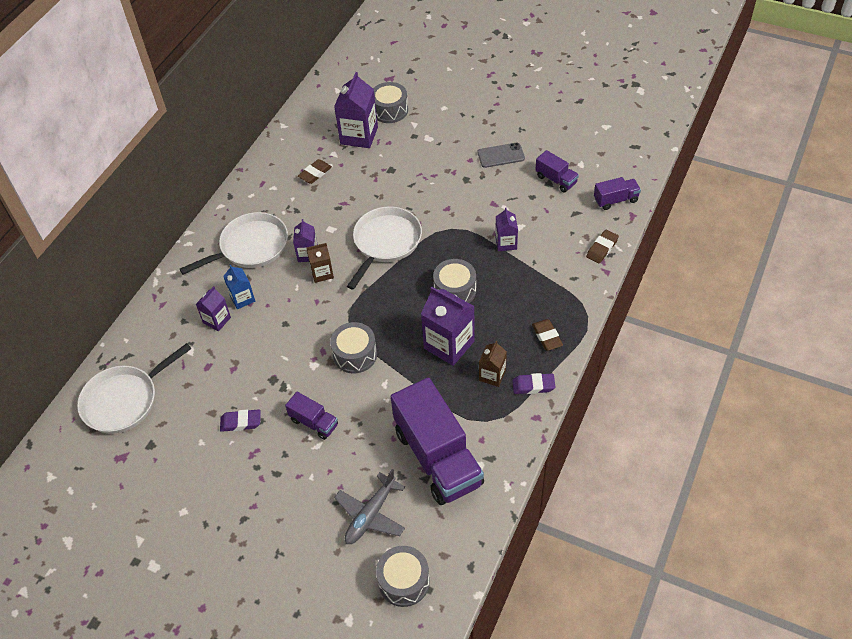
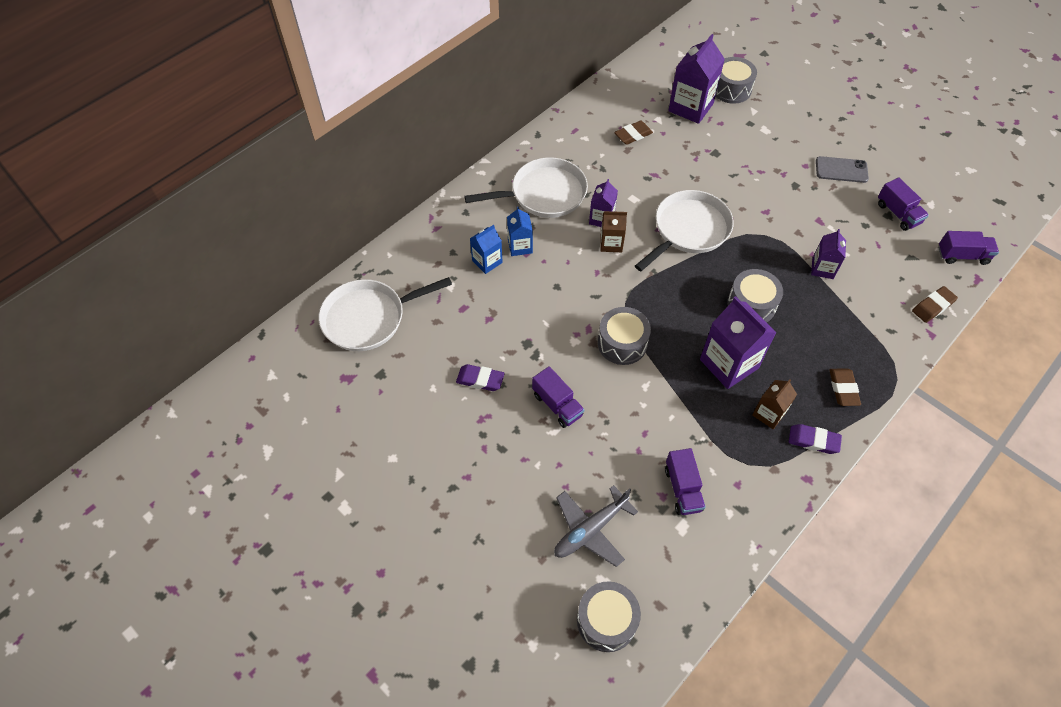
camera: 15 degrees right, 5 degrees up
(217, 320) = (487, 261): purple carton -> blue carton
(438, 457) = (682, 489): purple truck -> purple truck, size x0.46

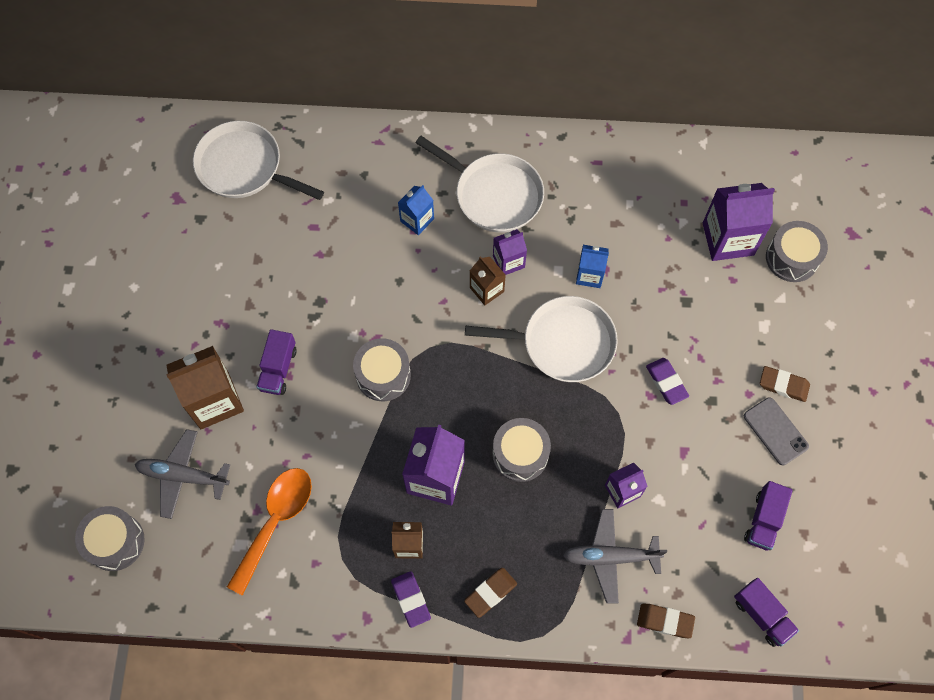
camera: 50 degrees right, 10 degrees up
(480, 380) = (254, 293): purple eraser -> purple eraser (666, 382)
(487, 261) = (377, 207): blue carton -> blue carton (589, 275)
(545, 465) = (214, 400): none -> brown carton
(633, 135) = (639, 215): brown eraser -> brown eraser (783, 385)
(682, 489) = (276, 521): purple truck -> orange spoon
(866, 305) = (610, 557): none -> grey plane

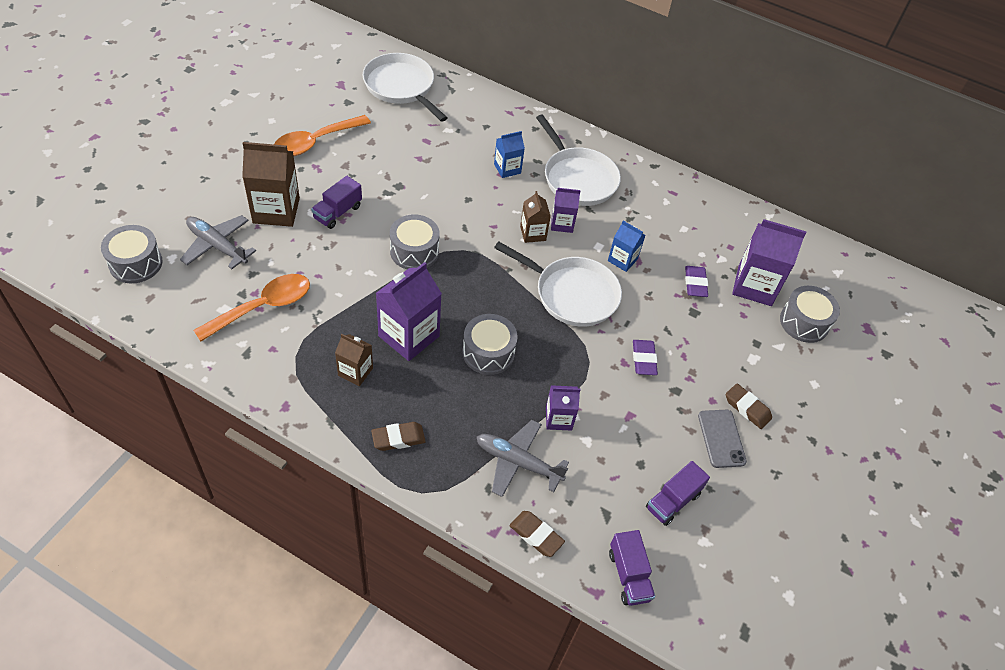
camera: 20 degrees right, 15 degrees down
(199, 291) = (315, 142): none -> orange spoon
(411, 600) = (330, 411): purple eraser -> purple eraser (695, 284)

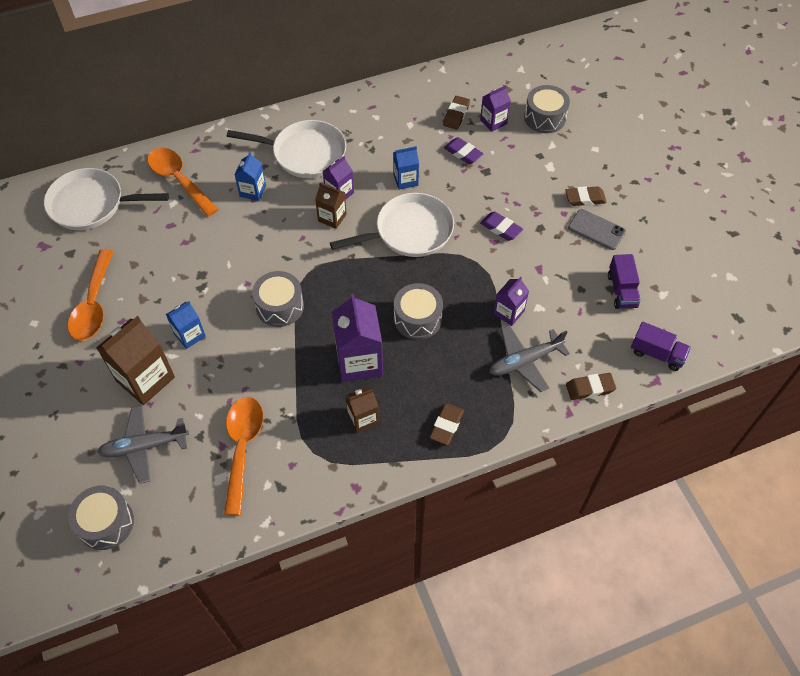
camera: 45 degrees left, 5 degrees up
(337, 212) = (189, 335): purple truck -> blue carton
(472, 120) = (179, 180): none -> orange spoon
(731, 254) = (456, 115): none -> brown eraser
(754, 286) = (493, 122): purple carton -> purple carton, size x0.56

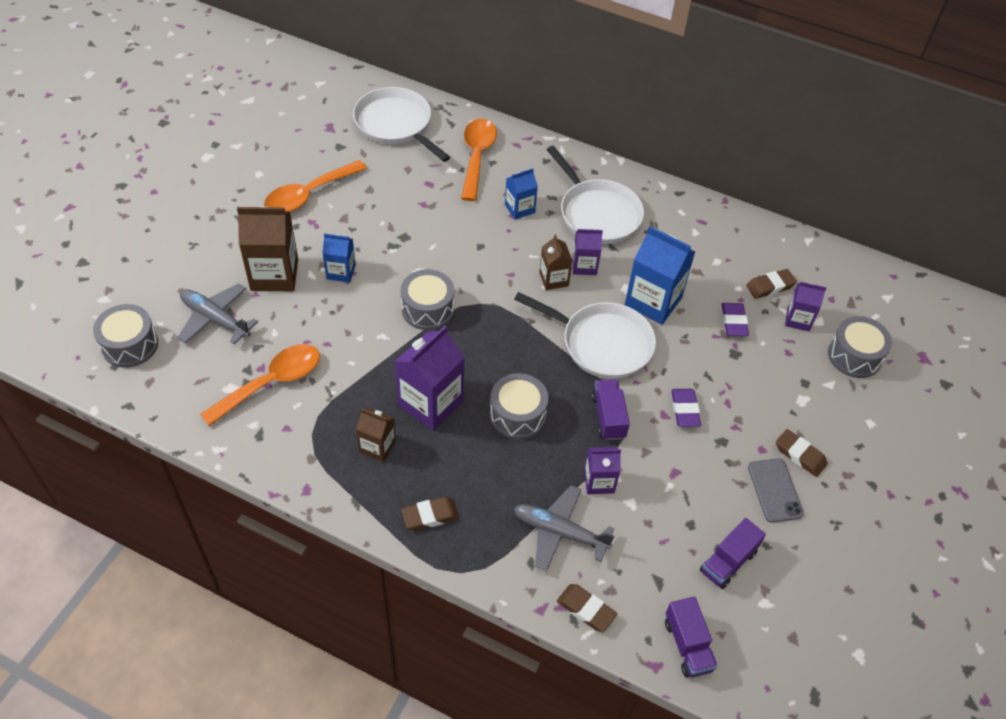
camera: 45 degrees right, 5 degrees down
(405, 180) = (653, 301): blue carton -> blue carton, size x1.77
(467, 271) = (608, 417): none -> purple truck

